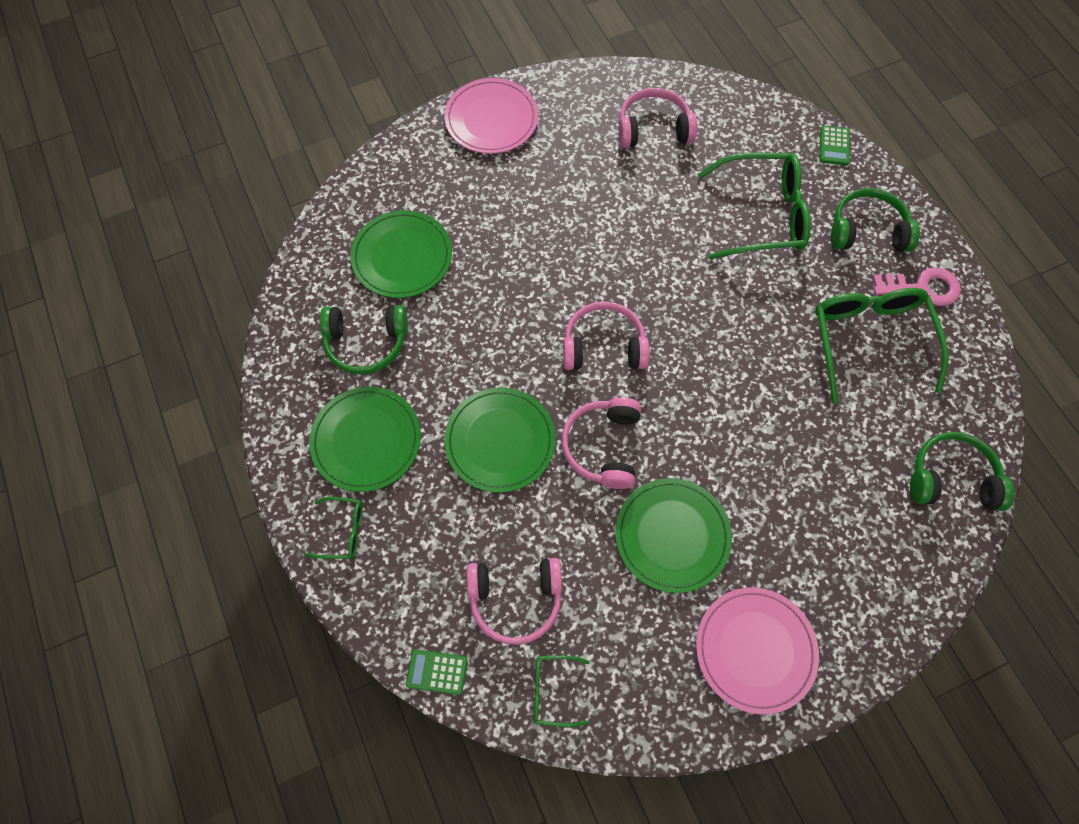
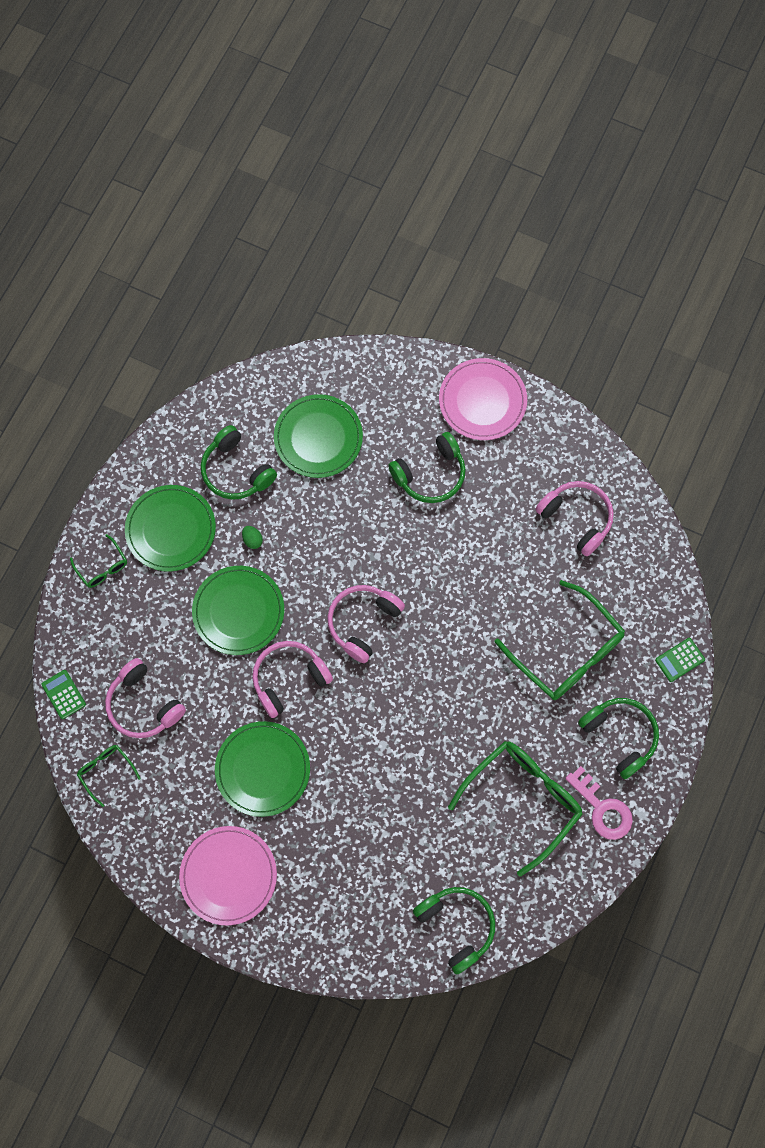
camera: 50 degrees right, 5 degrees up
(444, 378) = (252, 540): none -> green egg
(517, 199) = (430, 474): none -> green headphones
(603, 346) = (363, 623): pink headphones -> pink headphones turned 105 degrees counterclockwise

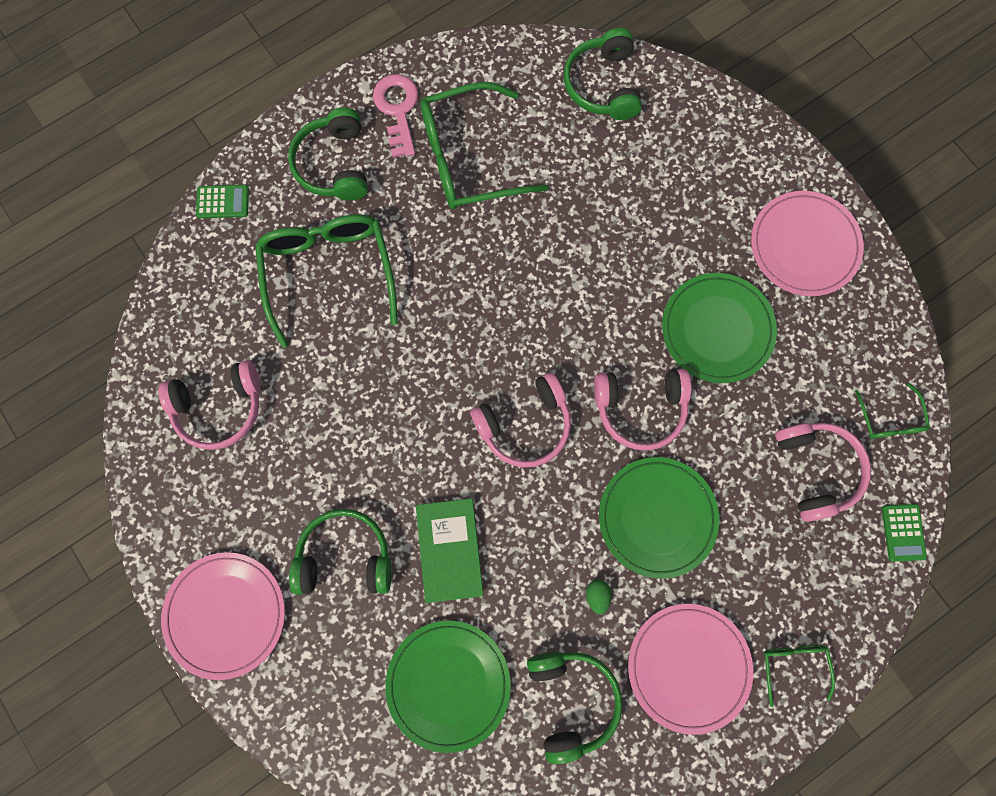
camera: 150 degrees left, 5 degrees up
(171, 529) = (688, 666): green plate -> pink plate
(365, 515) = (450, 549): none -> green book
(576, 519) = (220, 407): pink headphones -> pink headphones turned 90 degrees counterclockwise

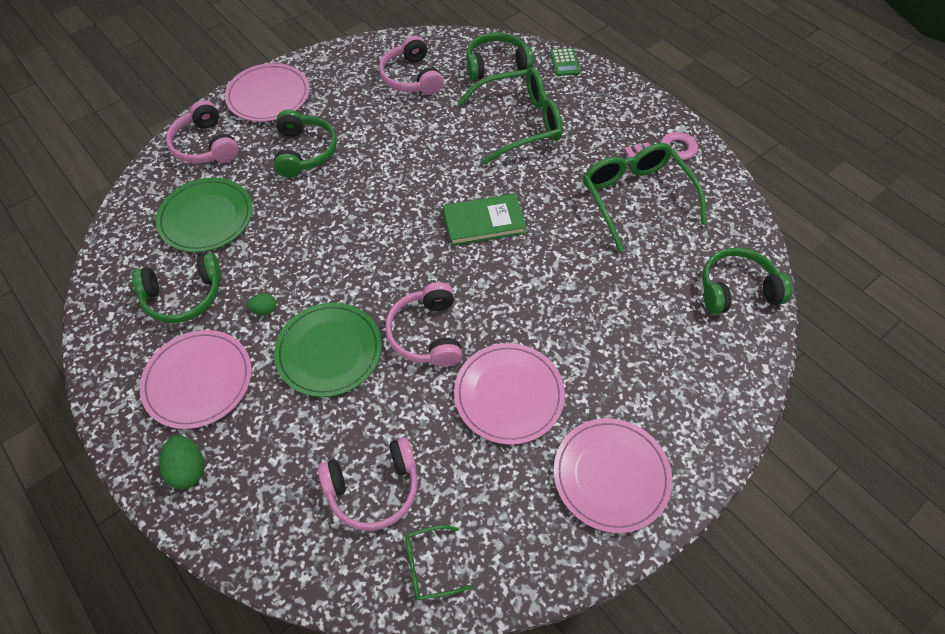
camera: 85 degrees right, 20 degrees down
(334, 164) = (609, 117): green headphones -> green headphones (497, 65)
(450, 549) = (307, 210): green book -> green book (484, 222)
(524, 424) = (408, 251): pink headphones -> pink headphones (206, 145)
(717, 329) = (509, 395): green plate -> pink plate
(793, 665) = (188, 469): green glasses -> green egg
(903, 532) = (308, 579): green calculator -> none

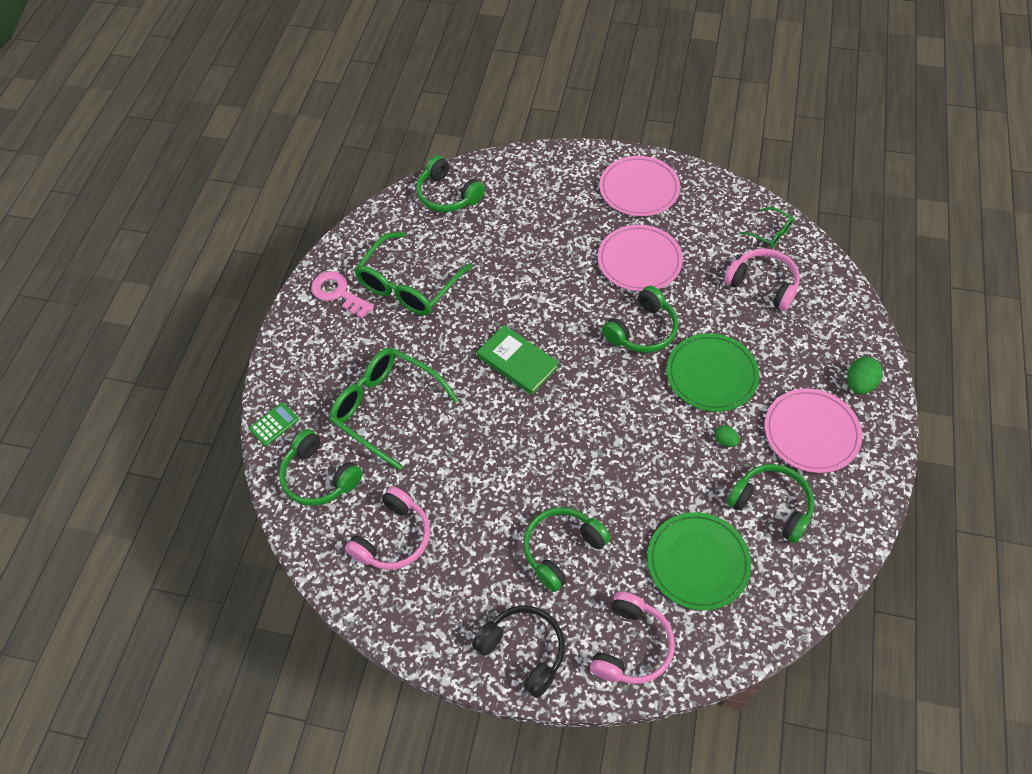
camera: 125 degrees left, 0 degrees up
(268, 96) = (523, 651): pink plate -> black headphones
(427, 333) = (642, 330): pink headphones -> green headphones

